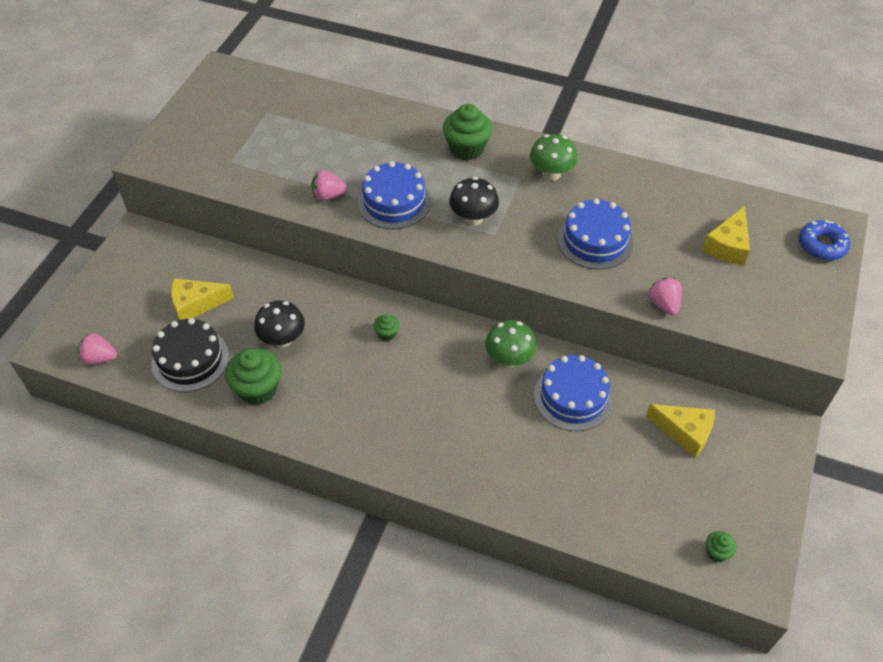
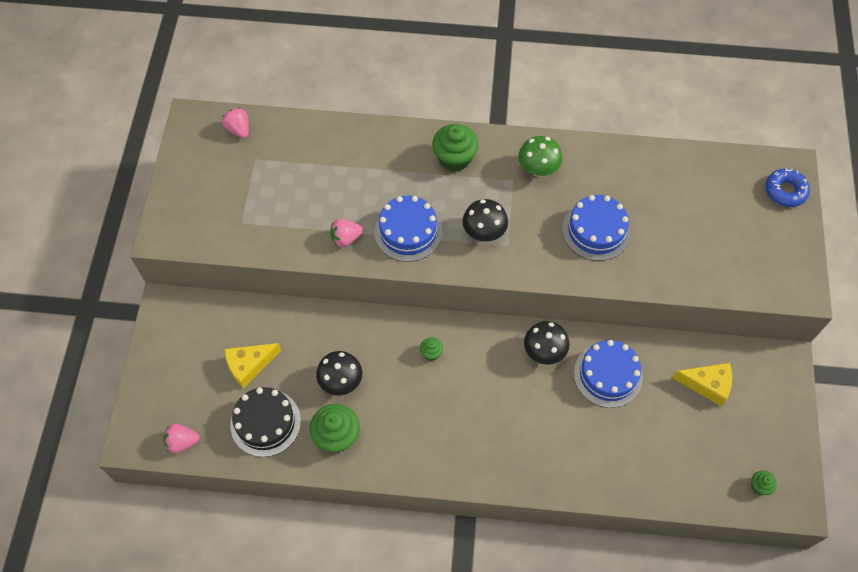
camera: 15 degrees left, 10 degrees up
(509, 359) = (544, 352): green mushroom -> black mushroom
(663, 304) = (671, 282): pink strawberry -> pink strawberry (238, 130)
(727, 246) = (708, 210): yellow cheese -> none

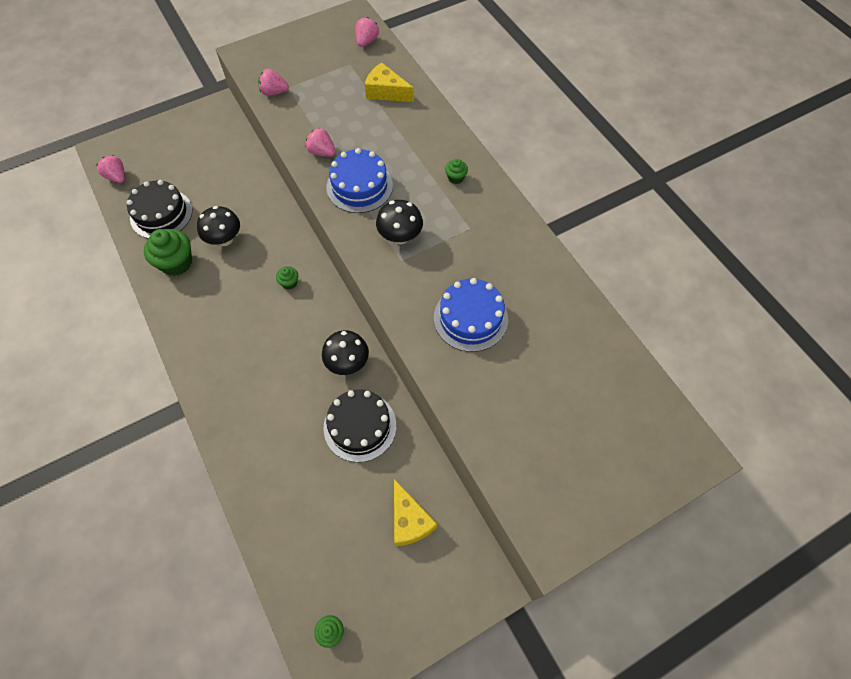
camera: 55 degrees right, 0 degrees up
(238, 237) = (274, 92): none -> pink strawberry
(249, 365) = (201, 178): yellow cheese -> yellow cheese (386, 91)
(454, 158) = (455, 178): green cupcake -> green cupcake, size x0.49
(538, 169) = (497, 240): green mushroom -> none
(608, 375) = (360, 426): blue cake -> black cake
(785, 191) = (661, 463): blue donut -> none

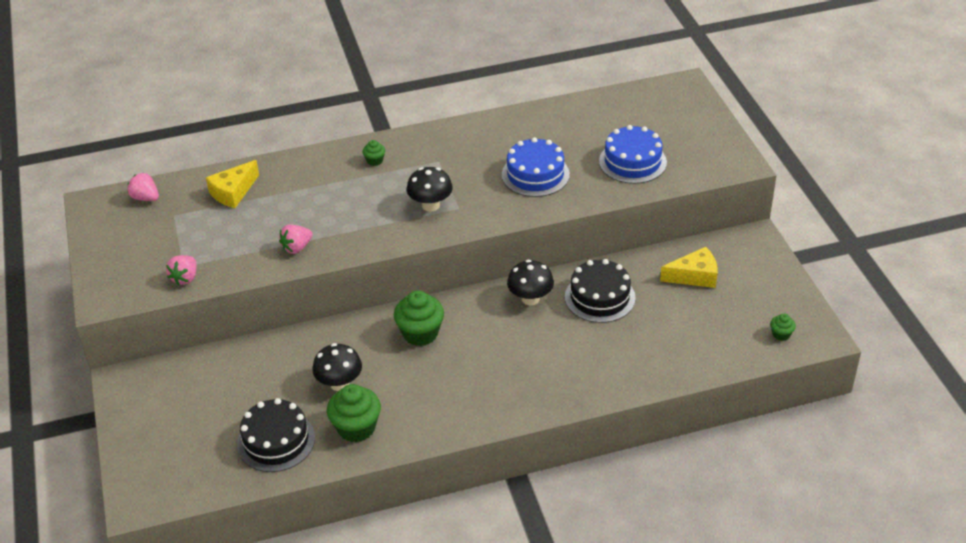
camera: 75 degrees left, 20 degrees down
(117, 177) = (193, 486): pink strawberry -> none
(289, 283) = (420, 333): green cupcake -> green cupcake, size x2.04
(359, 186) = (356, 225): blue cake -> blue cake (632, 162)

